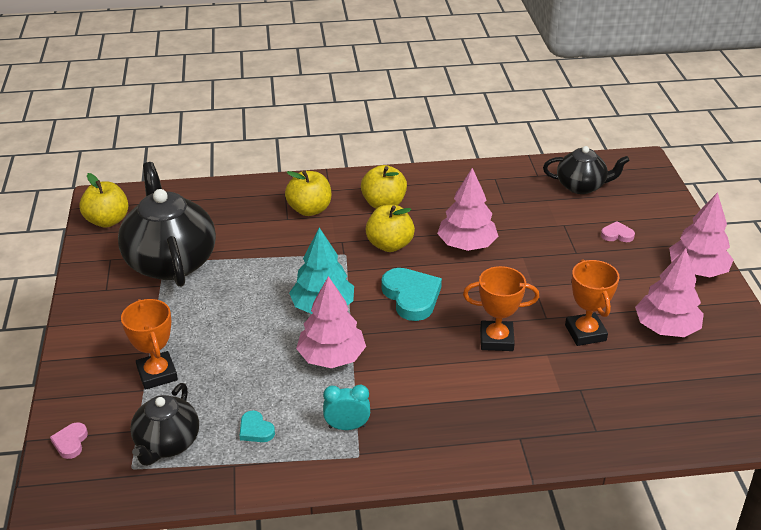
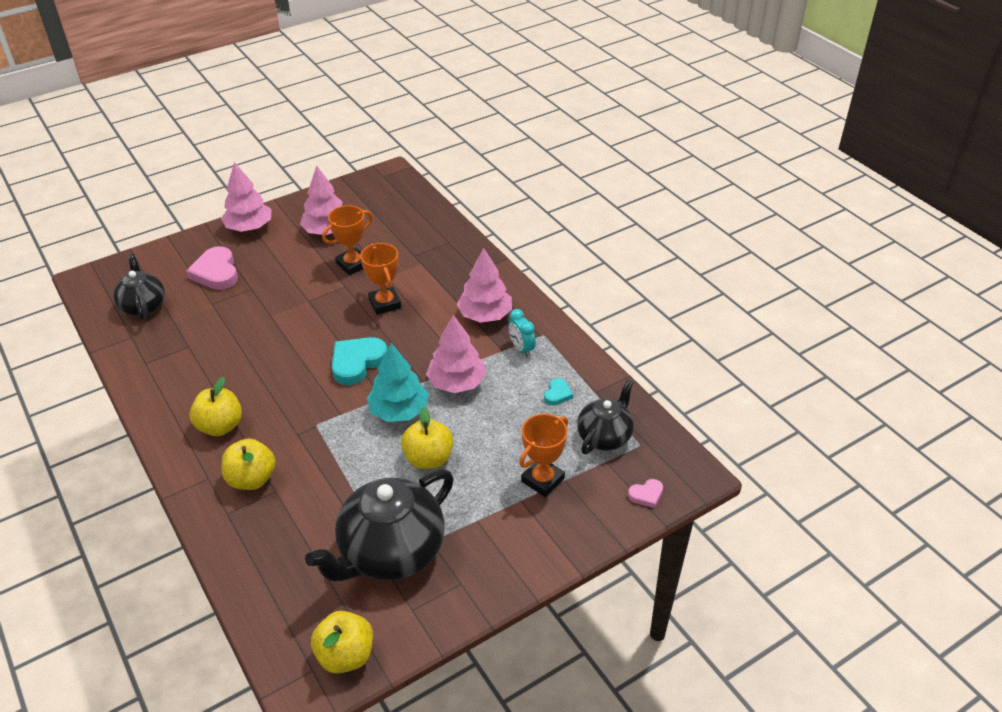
camera: 115 degrees left, 5 degrees up
(167, 443) = (605, 436): black teapot -> black teapot turned 45 degrees counterclockwise
(389, 245) = (288, 399): yellow apple -> yellow apple (428, 459)
(467, 245) = (267, 351): pink tree -> pink tree (485, 315)
(617, 235) = (216, 272): pink heart -> pink heart, size x1.98

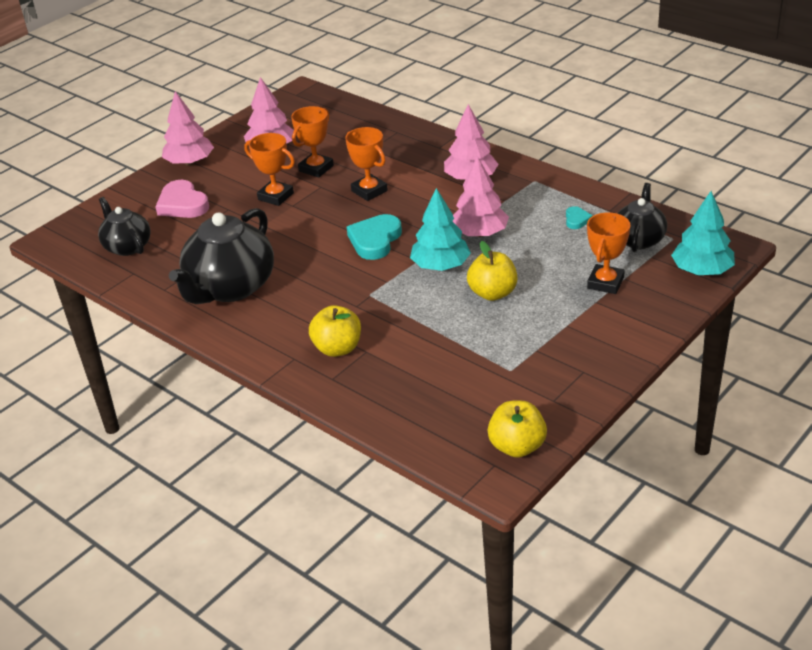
camera: 15 degrees left, 5 degrees down
(220, 426) = (277, 318): yellow apple -> none
(299, 286) = (275, 196): none -> orange trophy
(390, 552) = (505, 366): black teapot -> black teapot (230, 288)
(521, 349) = (521, 195): turquoise clock -> none
(646, 495) = (702, 271): pink heart -> turquoise tree

